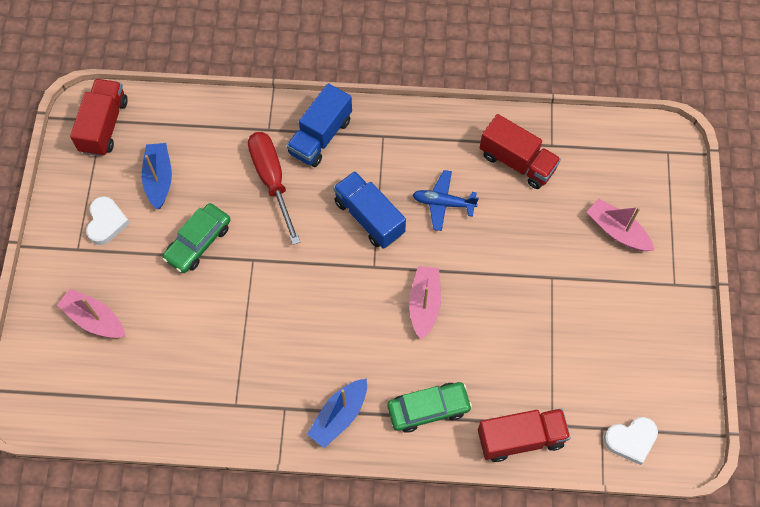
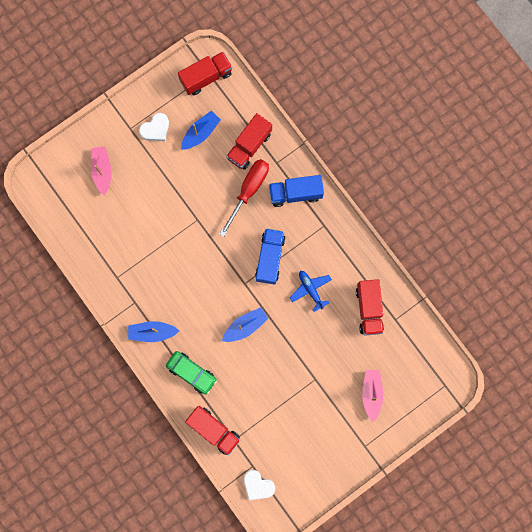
camera: 50 degrees right, 15 degrees up
(198, 242) = (183, 184): green car -> none
(223, 141) = (249, 146): none -> red truck
(424, 304) = (245, 326): pink boat -> blue boat

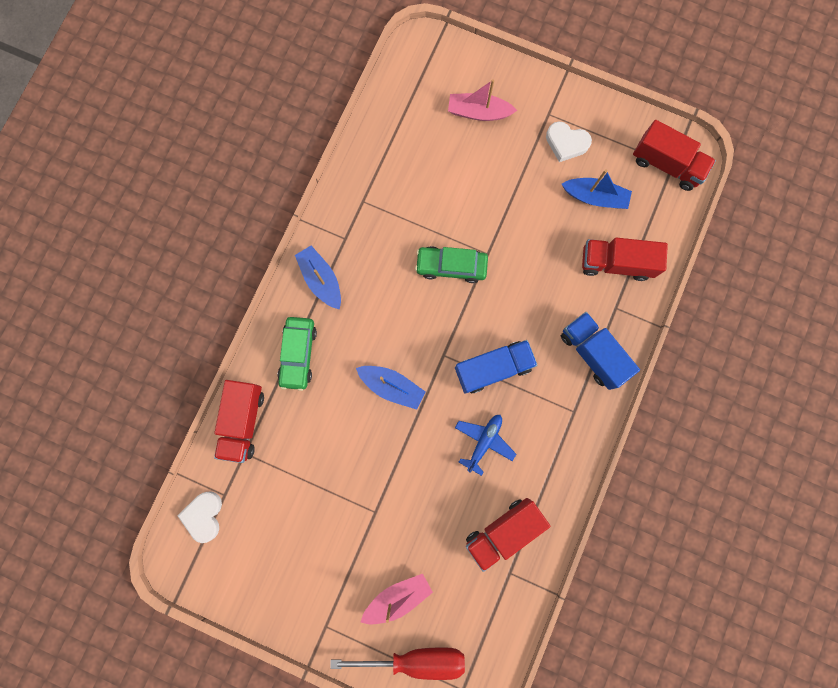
camera: 60 degrees right, 0 degrees up
(102, 171) = (478, 112): pink boat -> pink boat turned 135 degrees counterclockwise
(192, 246) = (451, 266): none -> green car
(249, 190) = (561, 294): red screwdriver -> red screwdriver (415, 658)

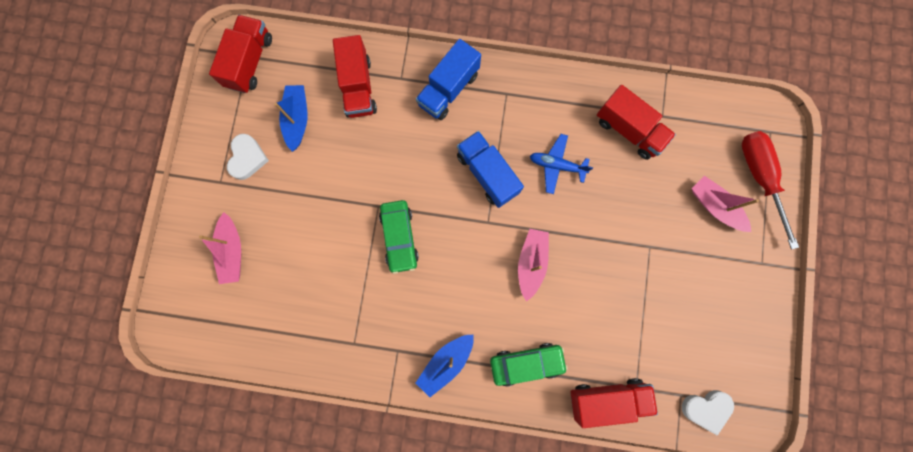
camera: 105 degrees left, 0 degrees up
(392, 386) = (531, 263): blue boat -> pink boat

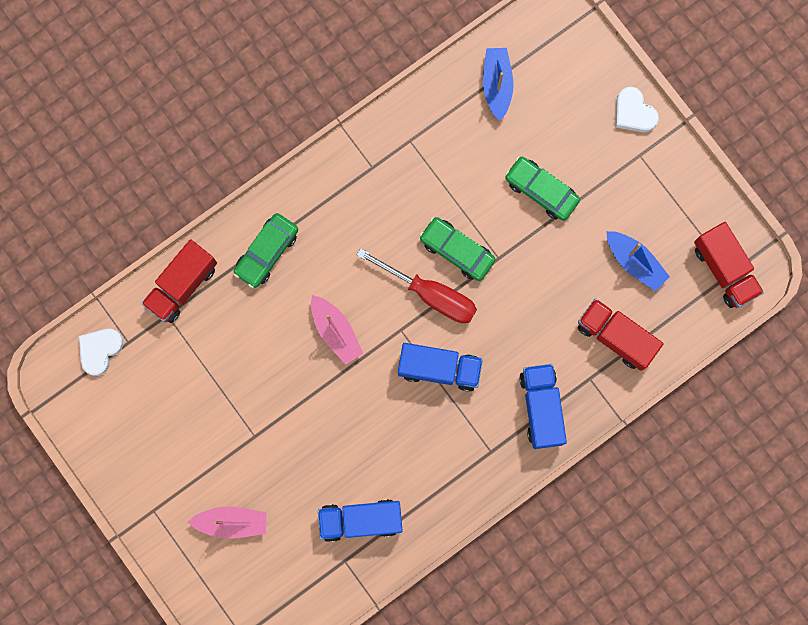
camera: 135 degrees right, 0 degrees up
(232, 251) = (572, 116): pink boat -> none
(247, 158) = (639, 194): white heart -> white heart (633, 113)
(305, 222) = (541, 190): none -> green car
(446, 362) = (327, 194): blue boat -> blue boat (497, 85)
(557, 165) = (390, 430): blue plane -> none
(629, 130) = (361, 520): red truck -> blue truck
(759, 178) = (217, 584): red screwdriver -> red screwdriver (430, 294)

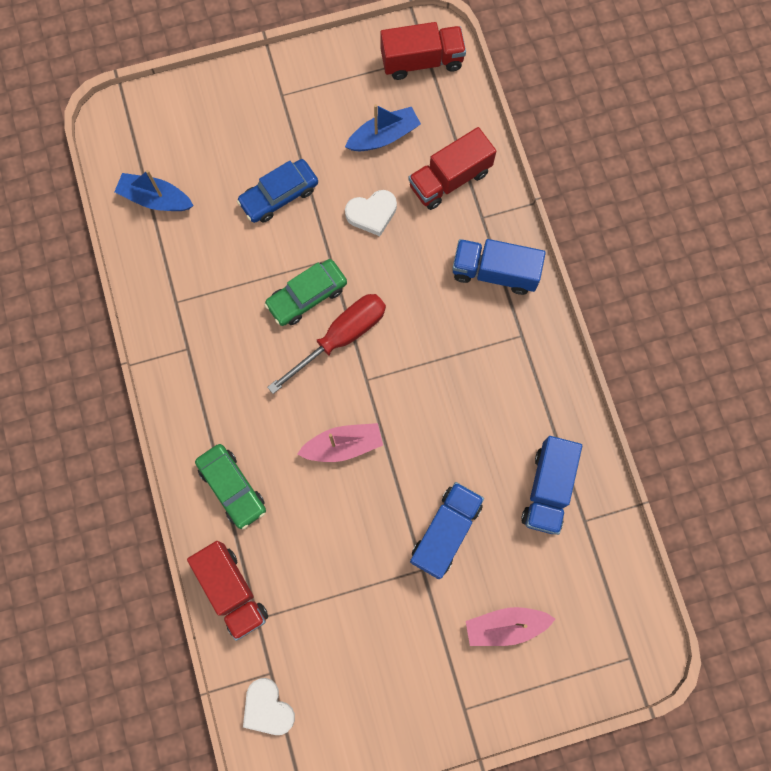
camera: 70 degrees left, 5 degrees down
(232, 522) = (505, 626): pink boat -> pink boat turned 120 degrees counterclockwise
(439, 368) = (420, 355): blue truck -> blue truck (445, 532)
(541, 190) = (279, 195): green car -> blue car
(633, 113) = (238, 85): white heart -> white heart (372, 213)

